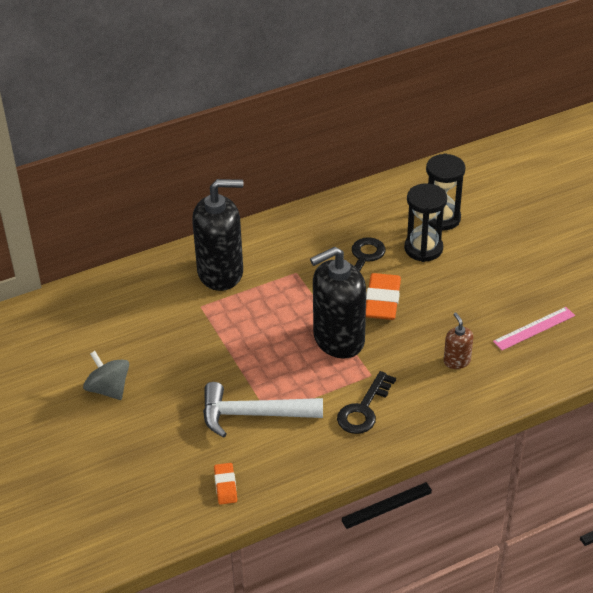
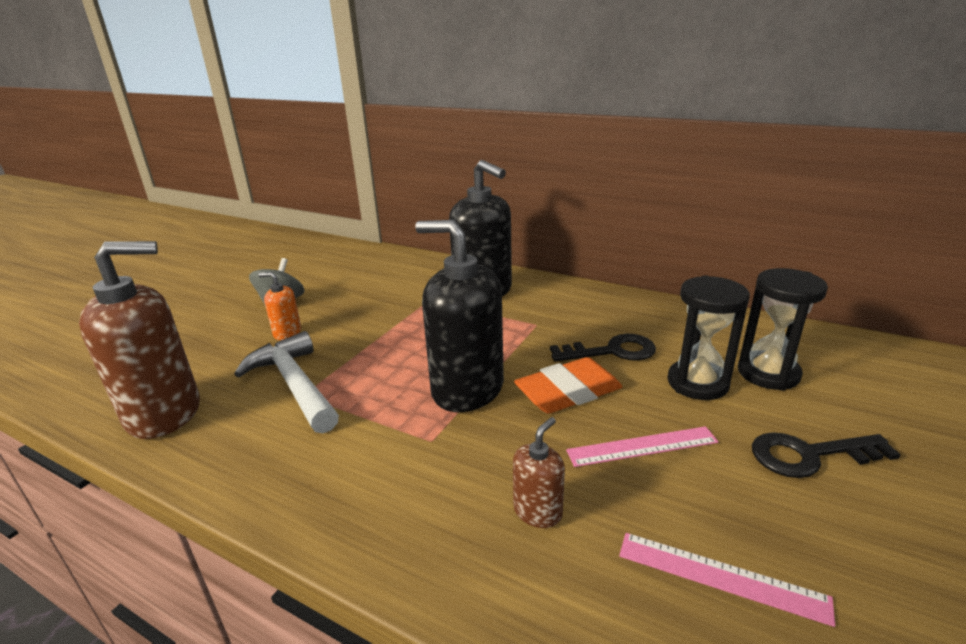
camera: 55 degrees right, 15 degrees down
(170, 399) = (287, 333): none -> orange soap dispenser
(225, 486) = (164, 413): orange eraser -> brown soap dispenser
(364, 409) = (360, 462): black key -> black key (809, 455)
(449, 301) = (642, 446): none -> pink ruler

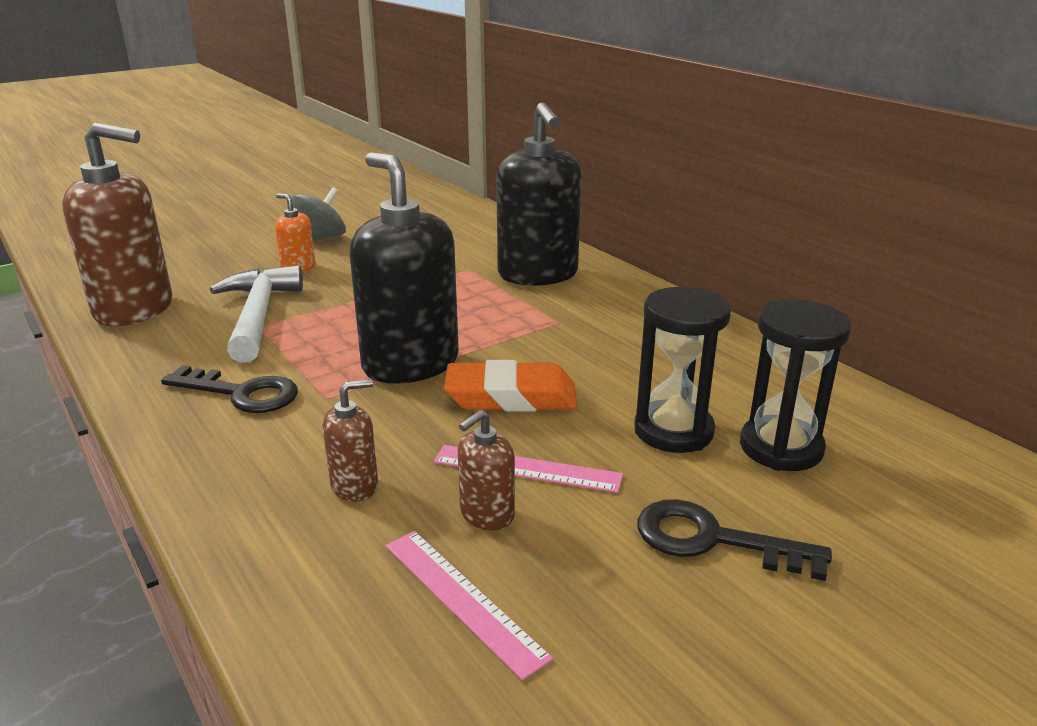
camera: 25 degrees right, 0 degrees up
(612, 351) = (611, 371): black key -> black key (241, 393)
(657, 496) = (486, 514): none -> brown soap dispenser

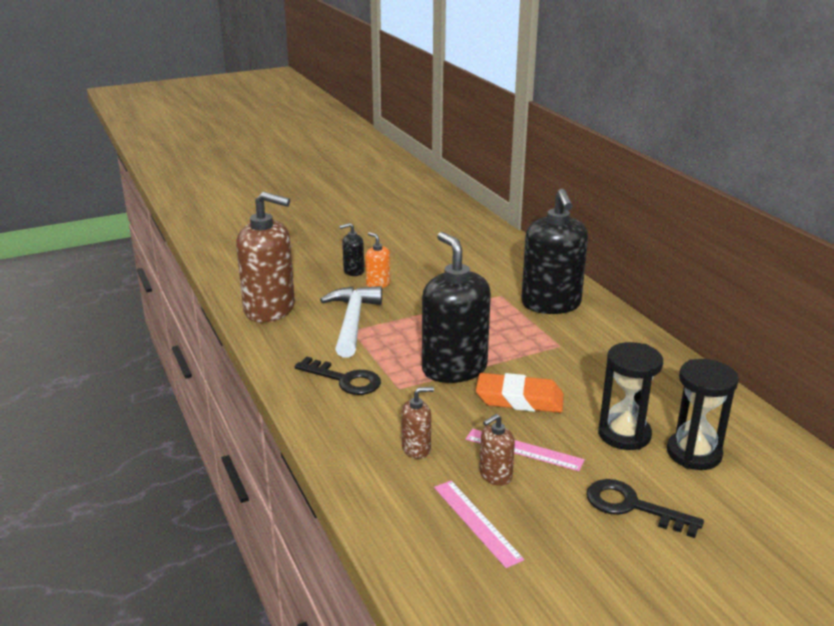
camera: 10 degrees right, 0 degrees up
(264, 255) = (353, 271): none -> black soap dispenser
(321, 238) = (393, 259): grey spinning top -> none

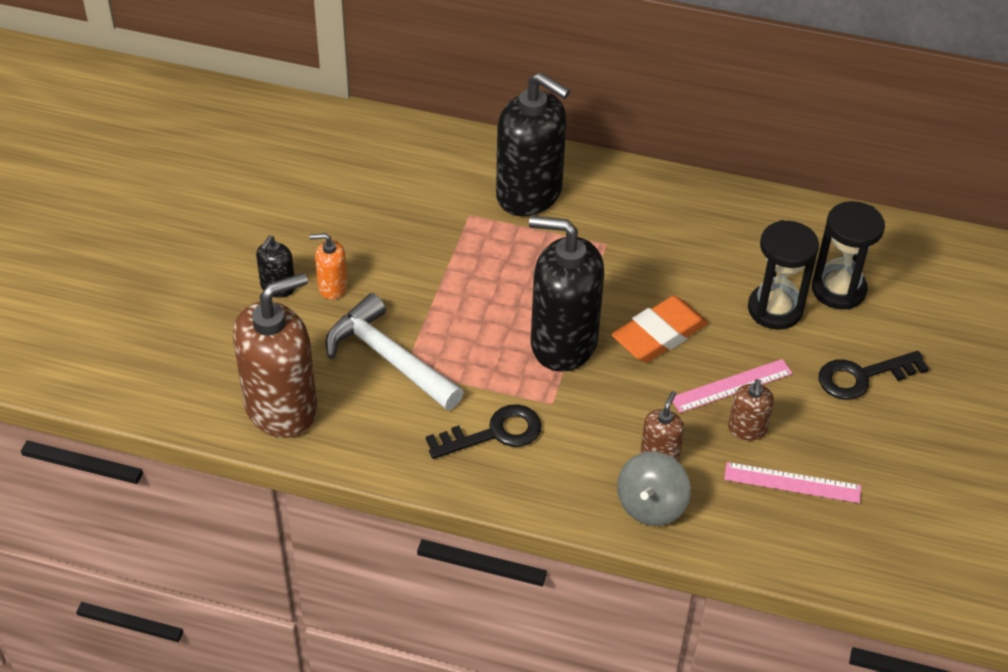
camera: 50 degrees left, 20 degrees up
(366, 467) = (651, 505): none -> grey spinning top

